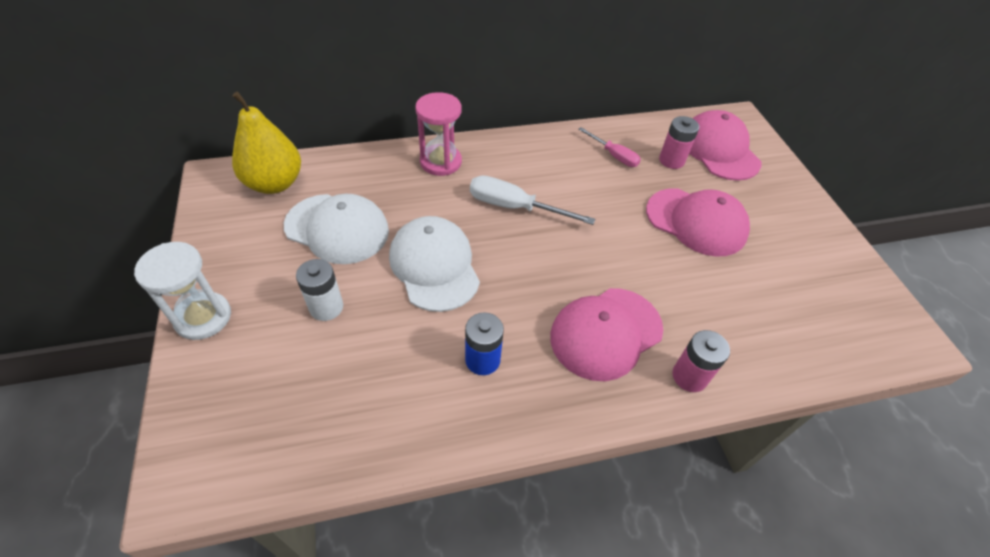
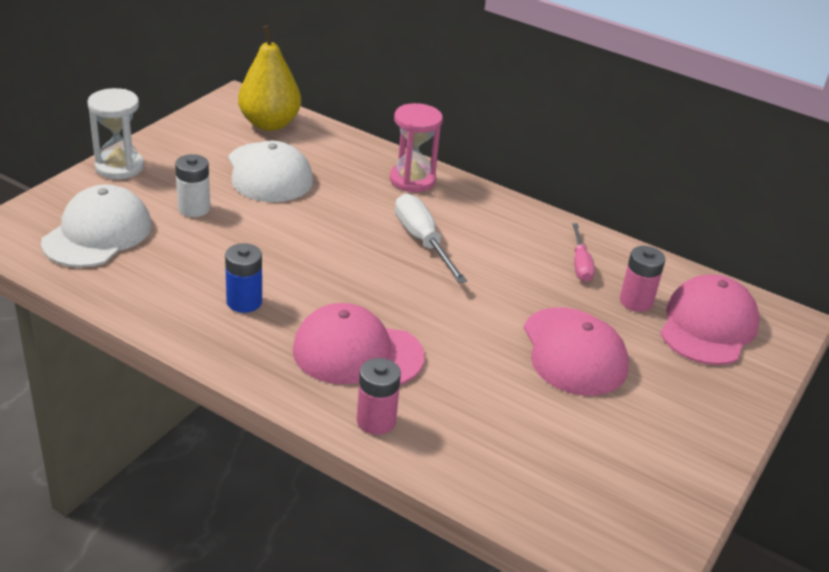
camera: 45 degrees right, 15 degrees down
(434, 266) = (299, 234): white cap -> white cap (97, 233)

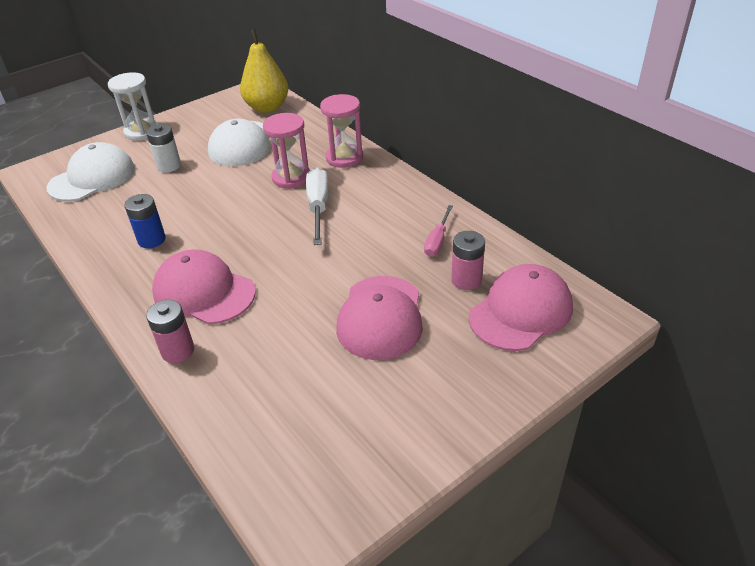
camera: 25 degrees right, 5 degrees up
(365, 209) = (291, 178): none -> pink hourglass

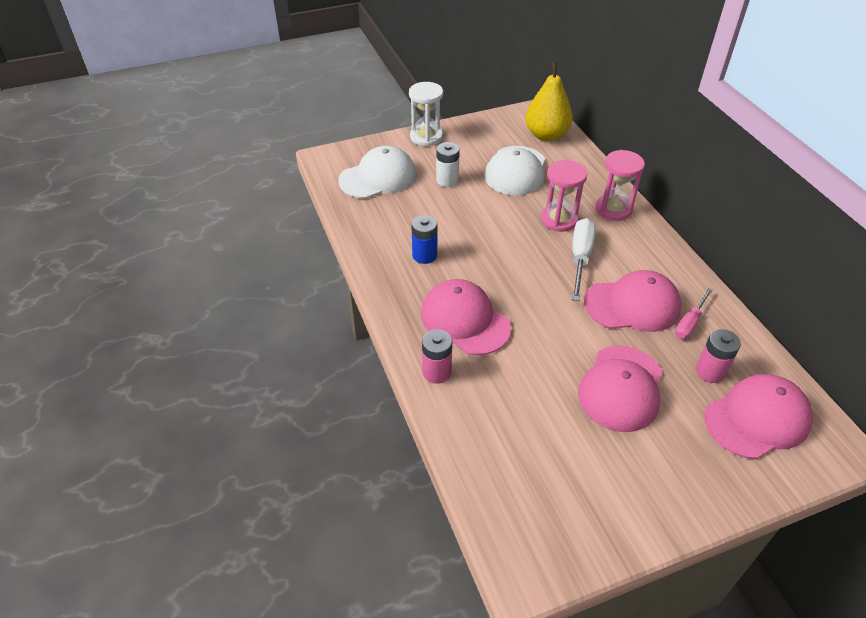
camera: 15 degrees right, 5 degrees up
(378, 238) = (632, 305): none -> pink cap

